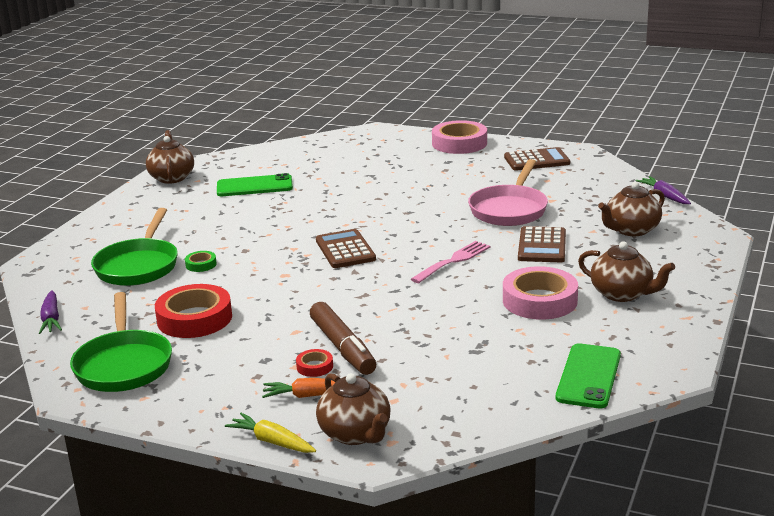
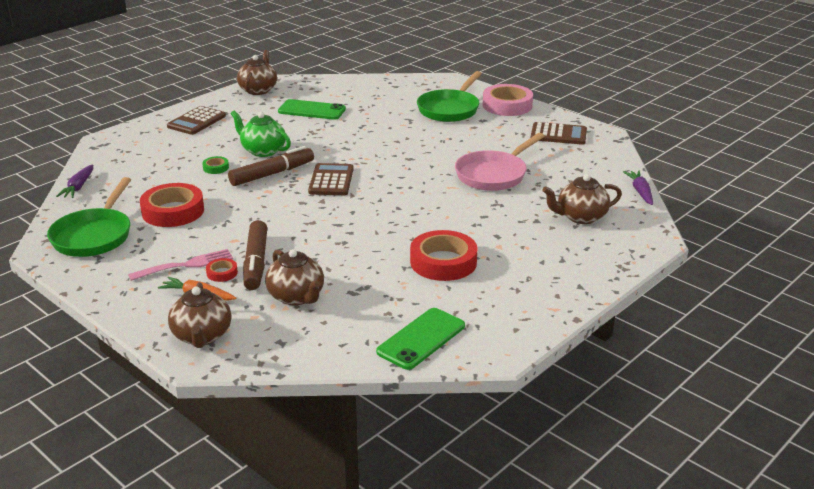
camera: 20 degrees right, 5 degrees up
(138, 266) = (172, 158): green pan -> green pan (450, 109)
(238, 237) = (263, 151): none -> green teapot
(272, 257) = (272, 174): none -> brown marker
(272, 441) = (139, 325): yellow carrot -> none
(453, 261) = (406, 210): pink fork -> pink fork (186, 265)
(539, 301) = (443, 262): pink tape -> red tape
(542, 246) = (490, 213): brown calculator -> brown calculator (196, 121)
(622, 294) = (518, 273): brown teapot -> brown teapot (296, 297)

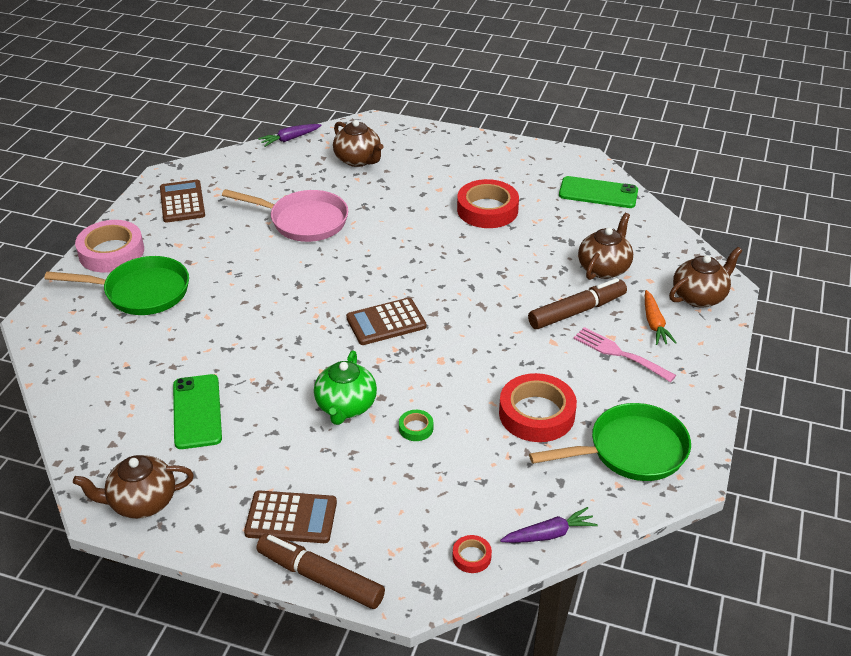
camera: 115 degrees left, 10 degrees up
(222, 273) = (610, 325): red tape -> red tape (471, 557)
(272, 174) = (400, 373): brown marker -> brown marker (320, 578)

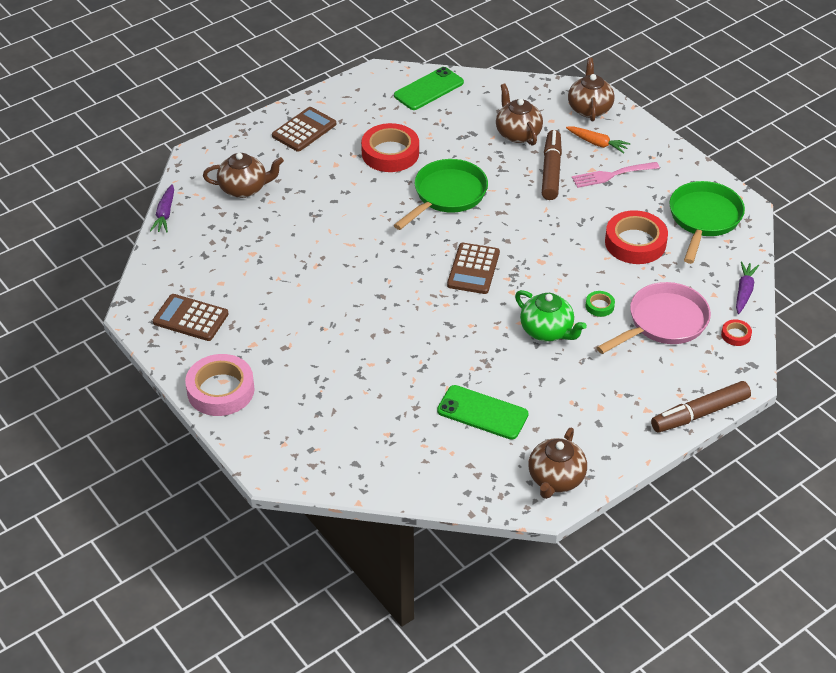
camera: 55 degrees left, 5 degrees up
(141, 292) = (299, 391): green pan -> green pan (447, 195)
(291, 518) = (635, 406): brown calculator -> brown calculator (304, 130)
(304, 221) = (299, 257): pink pan -> pink pan (663, 322)

